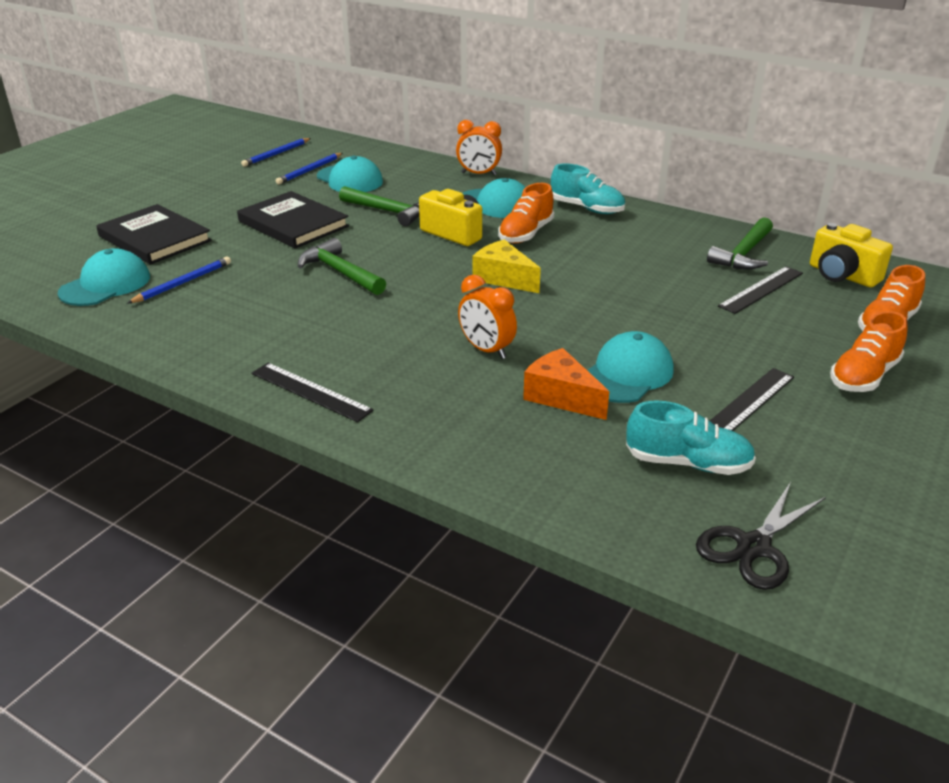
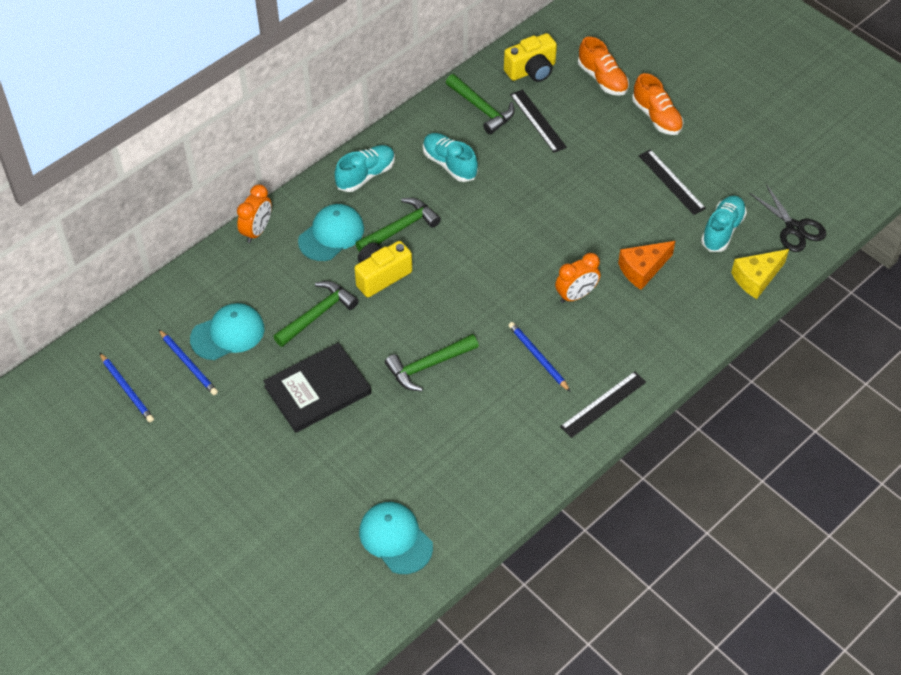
camera: 75 degrees left, 20 degrees up
(155, 238) = (309, 502): black book -> none
(183, 283) = (411, 479): blue pencil -> blue pencil (538, 357)
(503, 278) = (473, 261): yellow cheese -> yellow cheese (756, 278)
(526, 234) = (400, 228): orange shoe -> green hammer
(627, 374) = (625, 229): turquoise cap -> none
(640, 247) = (449, 164): none -> turquoise shoe

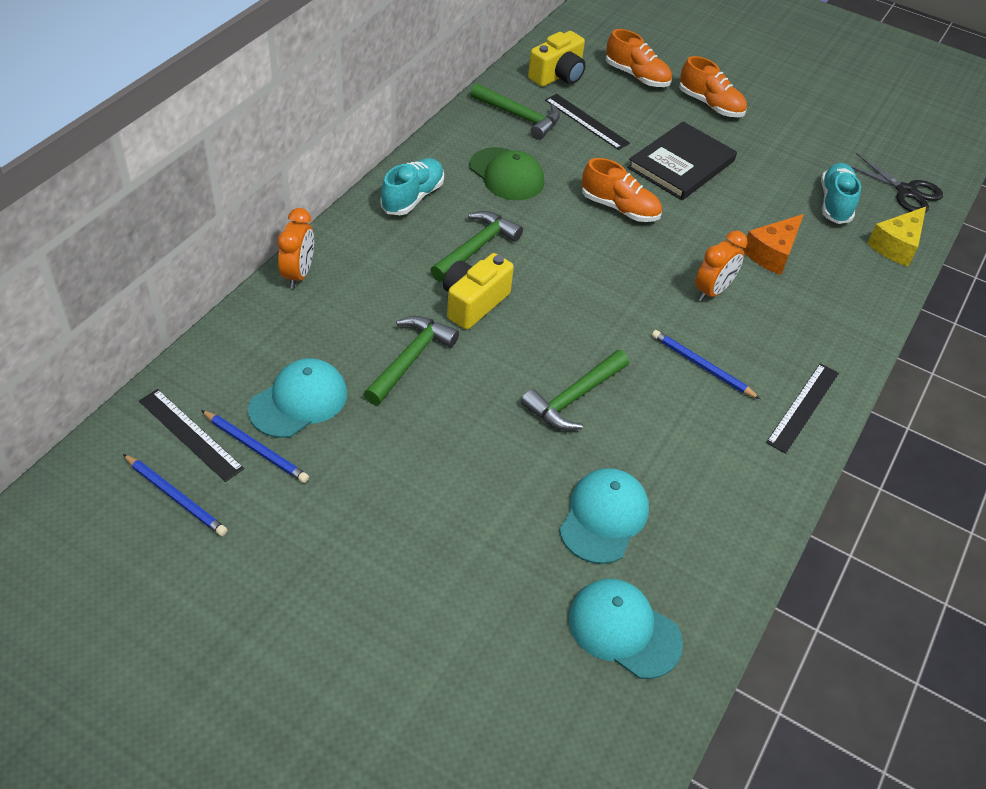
camera: 20 degrees left, 5 degrees down
(317, 390) = (444, 451): black book -> black book (681, 164)
(331, 234) = (394, 266): turquoise cap -> turquoise cap (604, 517)
(449, 164) = (506, 174): turquoise shoe -> green cap
(531, 209) = (619, 208): none -> orange shoe
(671, 182) = (757, 163): black ruler -> black ruler (190, 434)

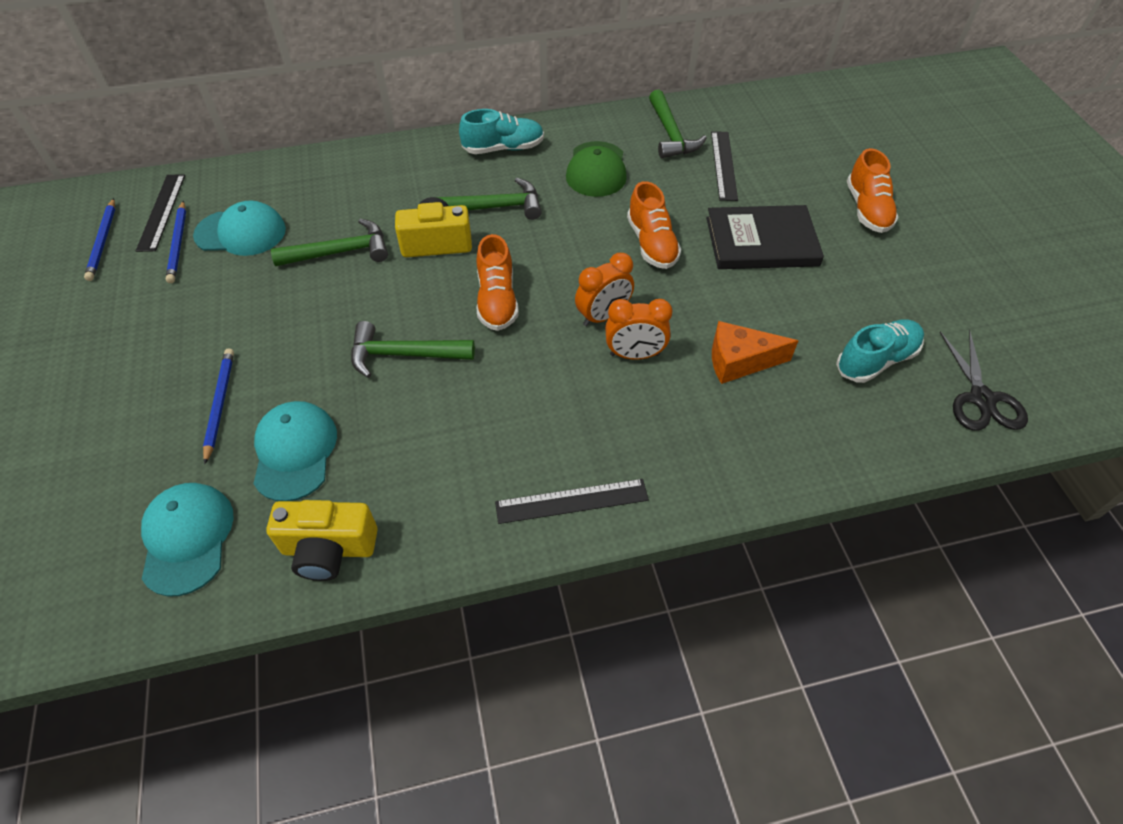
camera: 50 degrees right, 5 degrees up
(298, 274) = (357, 156): orange clock -> orange clock (603, 316)
(558, 76) = (751, 120): yellow camera -> yellow camera (329, 549)
(604, 517) = (295, 452): turquoise cap -> turquoise cap turned 75 degrees counterclockwise
(637, 76) = (826, 153): orange shoe -> orange shoe (497, 300)
(701, 366) = (534, 404): blue pencil -> blue pencil (219, 404)
(896, 245) = (889, 438): yellow cheese -> none

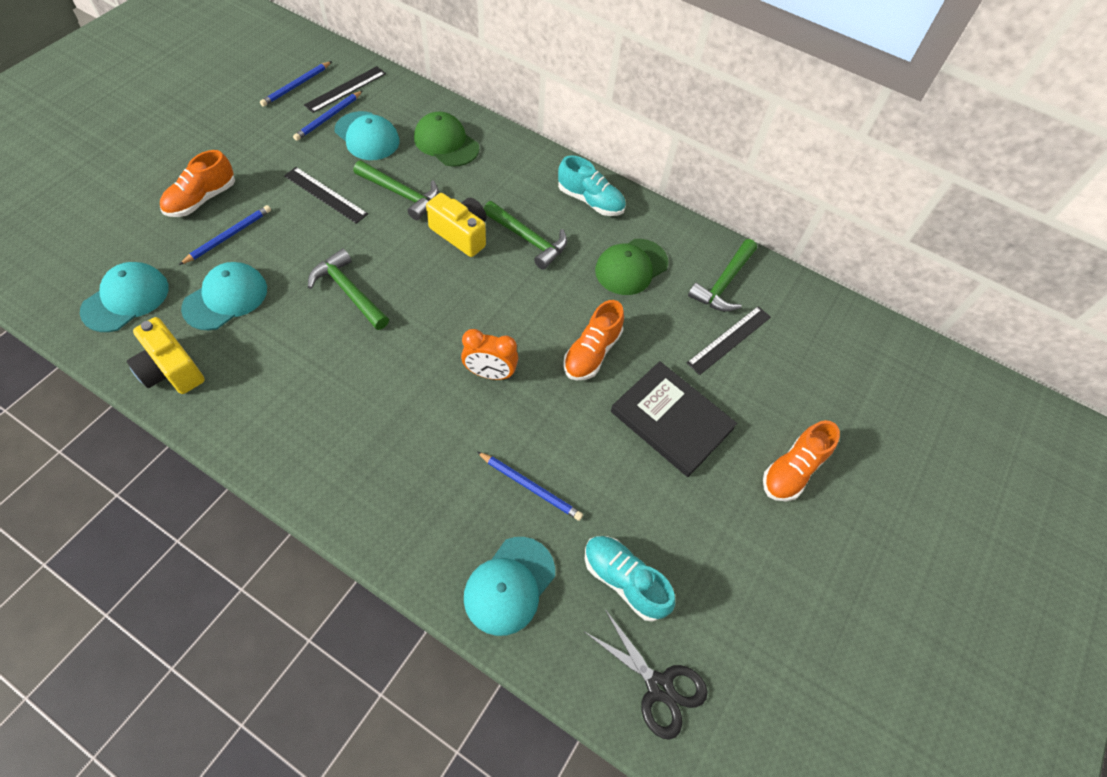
camera: 40 degrees right, 5 degrees up
(324, 189) = (446, 143): none -> green cap
(497, 300) = (443, 304): orange shoe -> orange shoe (202, 199)
(571, 501) = (312, 470): black ruler -> black ruler (325, 195)
(634, 354) = (473, 417): orange clock -> none
(739, 361) = (530, 487): orange cheese -> blue pencil
(818, 433) = (509, 585): none -> turquoise cap
(876, 360) = (624, 580): turquoise shoe -> turquoise shoe turned 150 degrees counterclockwise
(981, 399) = (659, 687): black scissors -> black scissors turned 90 degrees counterclockwise

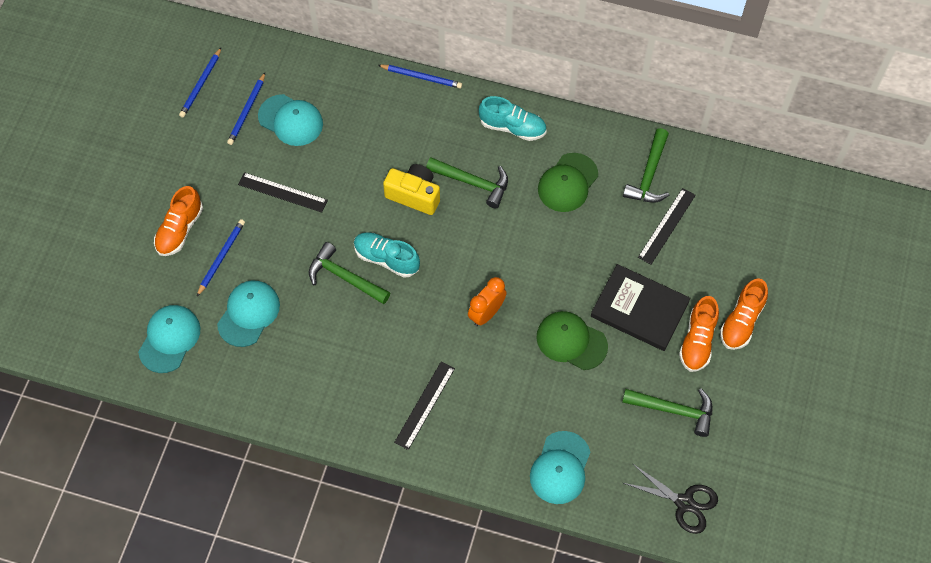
camera: 10 degrees left, 5 degrees up
(171, 370) = (239, 386): yellow camera -> none
(346, 89) = (247, 74): black ruler -> black ruler (425, 405)
(401, 194) = (347, 171): green hammer -> green hammer (673, 410)
(446, 143) = (364, 105): green cap -> green cap (571, 341)
(490, 373) = (486, 313): orange clock -> orange clock turned 135 degrees clockwise
(530, 487) = (550, 393): blue pencil -> blue pencil (421, 77)
(592, 353) = (560, 271): orange shoe -> orange shoe (697, 341)
(624, 580) = (640, 440): turquoise shoe -> turquoise shoe (386, 259)

